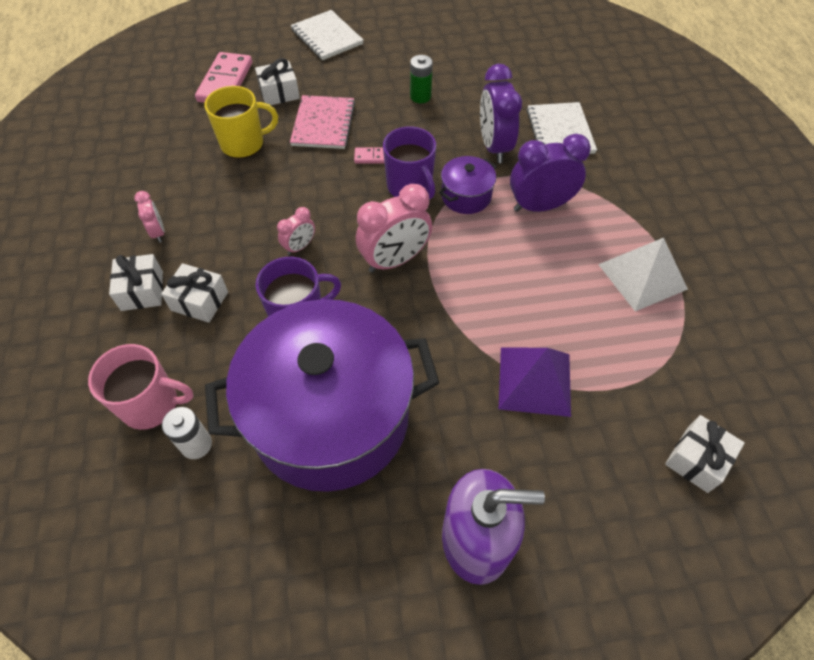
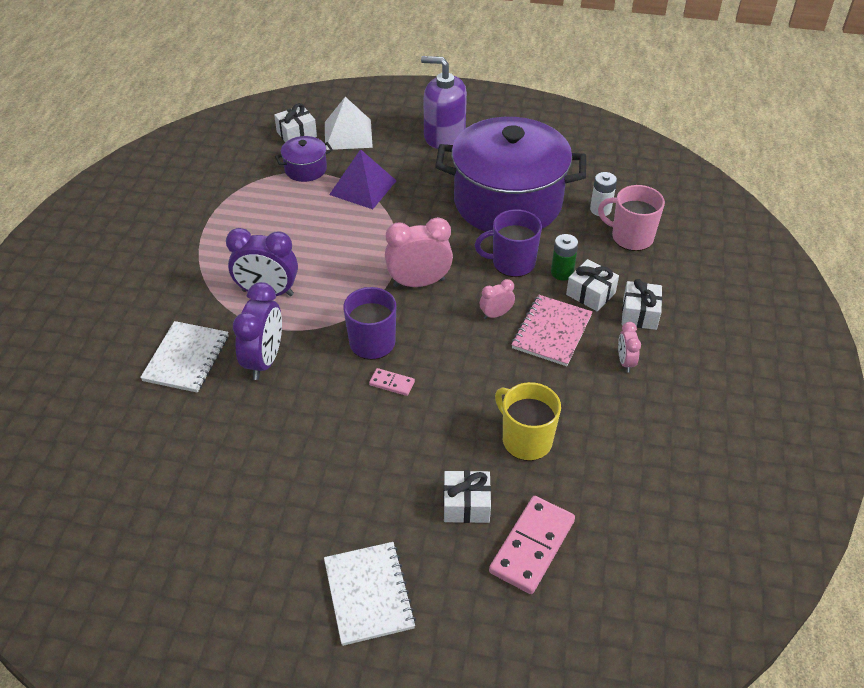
camera: 160 degrees left, 10 degrees down
(243, 144) = (526, 440): yellow mug -> yellow mug turned 45 degrees clockwise
(323, 124) = (428, 441): pink notebook -> pink notebook (551, 332)
(420, 96) = (300, 447): green battery -> green battery (562, 273)
(466, 196) = (326, 319): purple pot -> purple pot (305, 169)
(642, 276) = (235, 223): white pyramid -> white pyramid (348, 134)

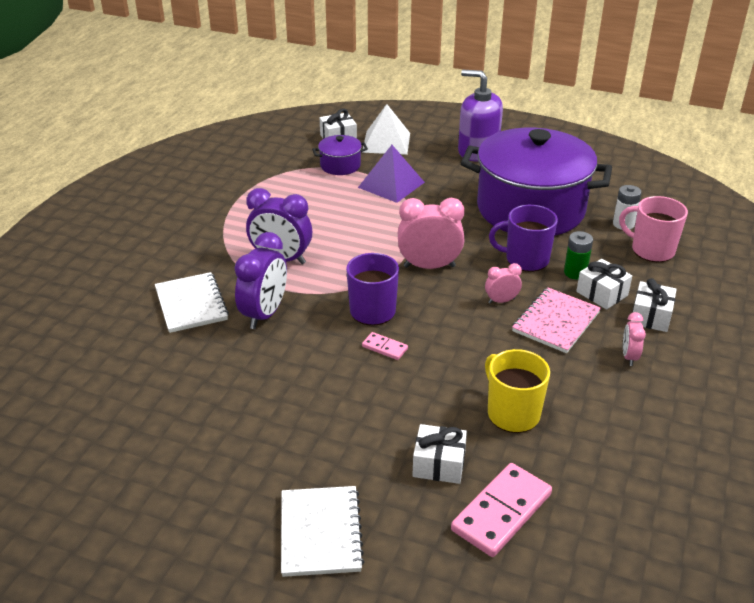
camera: 10 degrees right, 10 degrees down
(186, 358) = (191, 304): white notebook -> white notebook turned 45 degrees counterclockwise

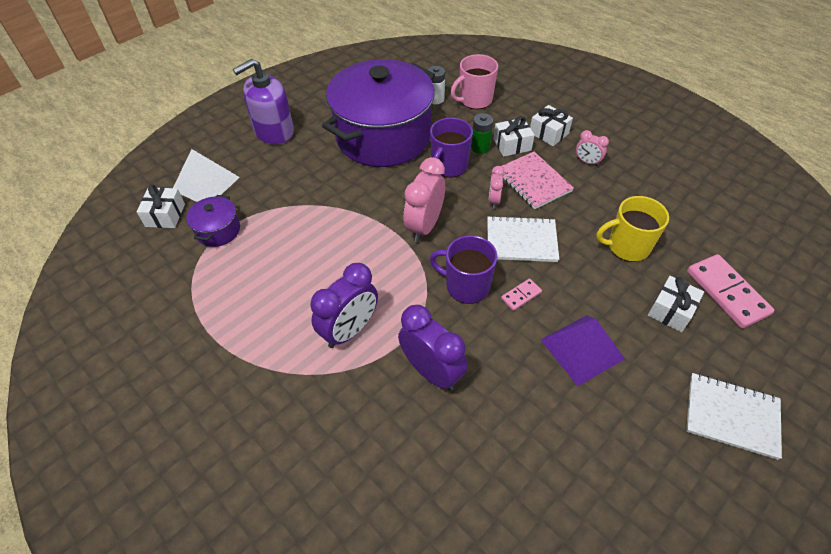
camera: 65 degrees left, 15 degrees up
(191, 304) = (382, 434): white notebook -> white notebook (521, 240)
(391, 185) = (282, 206): purple pyramid -> purple pyramid (582, 349)

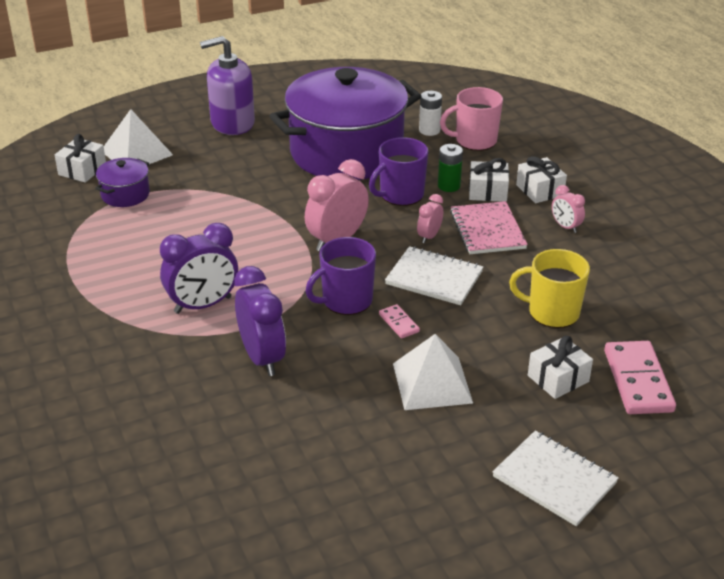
camera: 20 degrees right, 15 degrees down
(466, 286) = (346, 301): purple mug -> purple mug turned 75 degrees counterclockwise
(521, 295) = (399, 323): pink domino -> pink domino turned 75 degrees clockwise
(582, 349) = (432, 383): purple pyramid -> white pyramid

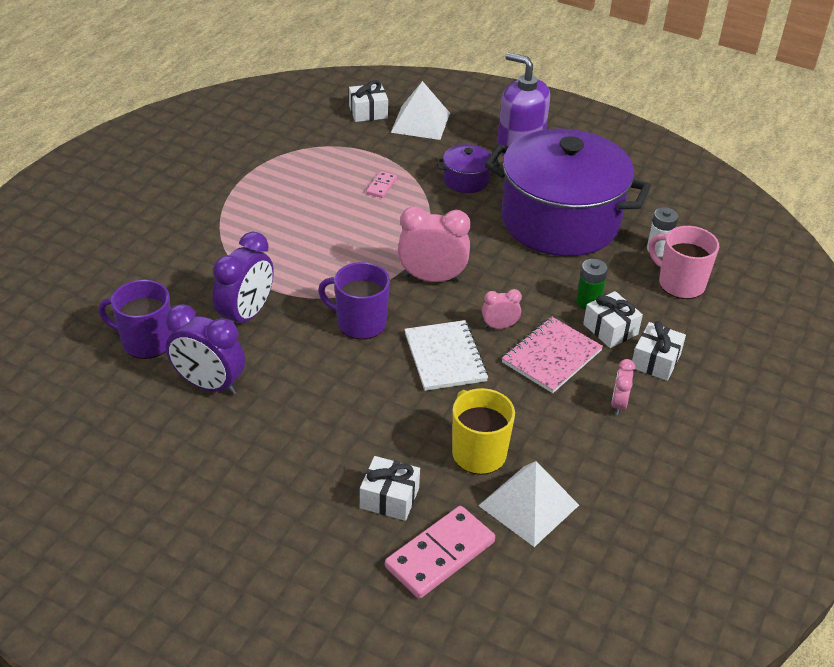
camera: 50 degrees right, 5 degrees up
(125, 194) = (363, 147): purple pot -> purple pot (466, 180)
(203, 305) = (276, 254): purple clock -> purple clock (209, 385)
(399, 323) = (363, 366): pink domino -> pink domino (381, 186)
(400, 195) = (538, 281): purple mug -> purple mug (146, 342)
(432, 383) = (307, 422): white pyramid -> white pyramid (529, 505)
(554, 480) = (256, 554): white notebook -> none

